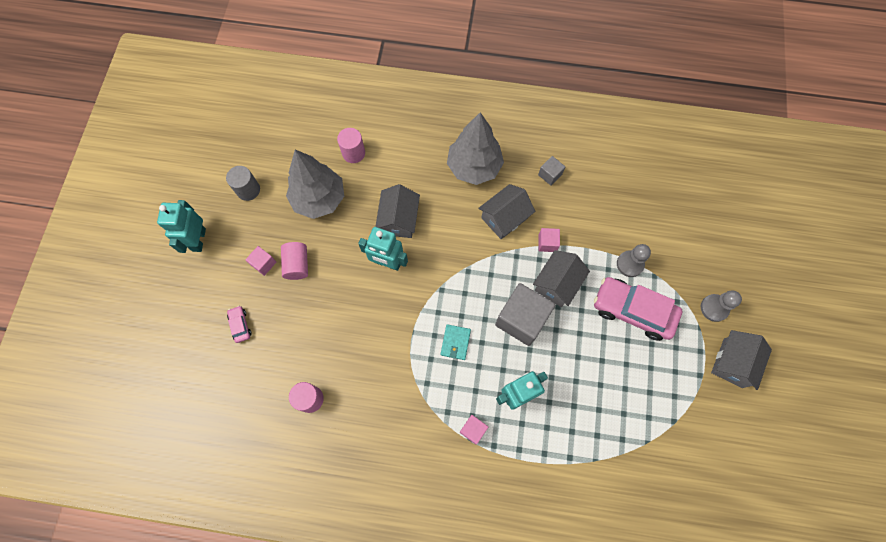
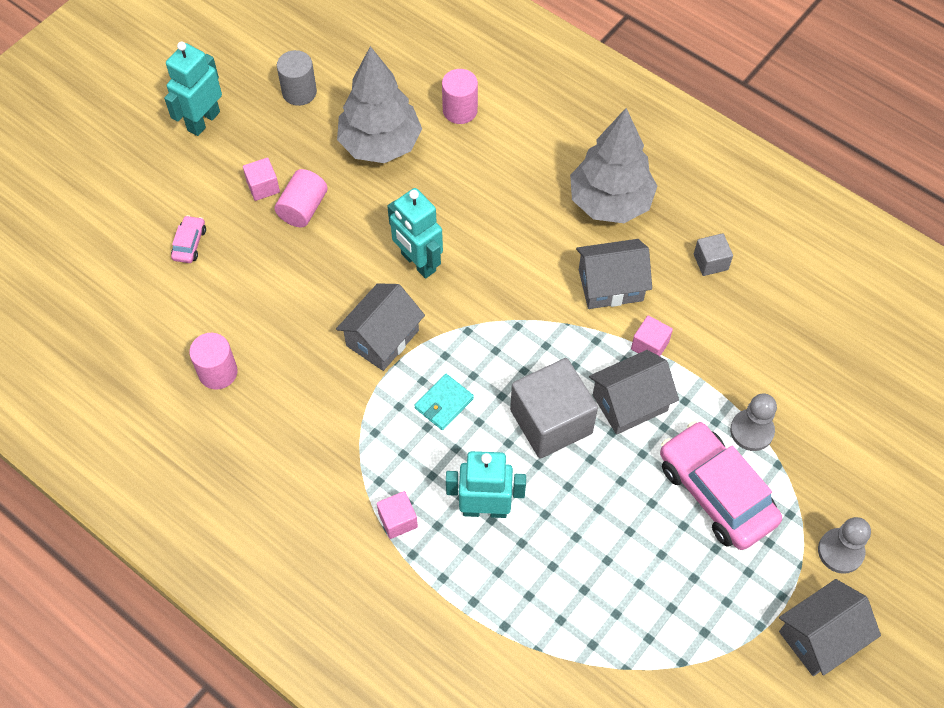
camera: 30 degrees right, 10 degrees down
(399, 219) = (467, 218): grey house -> grey house (382, 338)

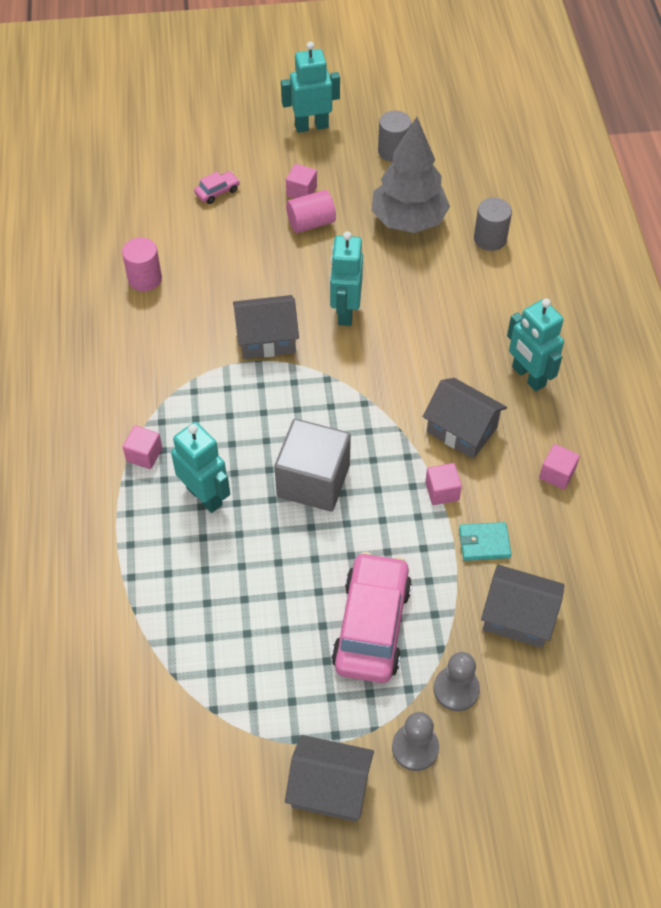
camera: 45 degrees right, 5 degrees down
(444, 403) = (257, 410): turquoise wallet -> turquoise wallet (484, 543)
(460, 110) = (490, 239): pink cylinder -> grey cylinder
(610, 202) = (528, 376): grey tree -> turquoise robot
(629, 403) = (382, 515): grey house -> grey house (518, 617)
(710, 262) = (557, 474): grey cube -> pink cube
(751, 431) = (448, 609): grey pawn -> grey pawn (456, 689)

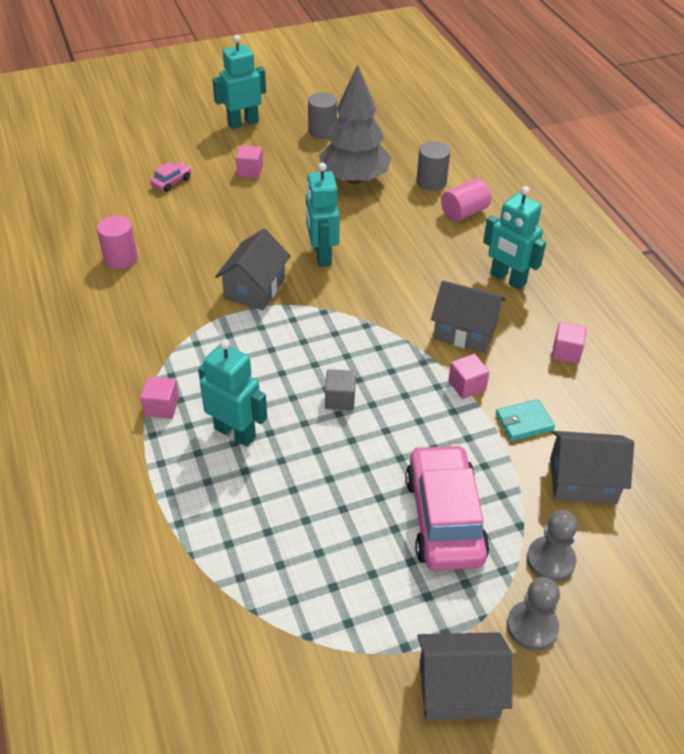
camera: 15 degrees left, 10 degrees down
(267, 339) = (255, 288): grey house -> grey house turned 45 degrees counterclockwise
(311, 223) = (266, 193): pink cylinder -> pink cylinder (464, 212)
(313, 481) = (340, 399): grey cube -> grey cube, size x0.48

